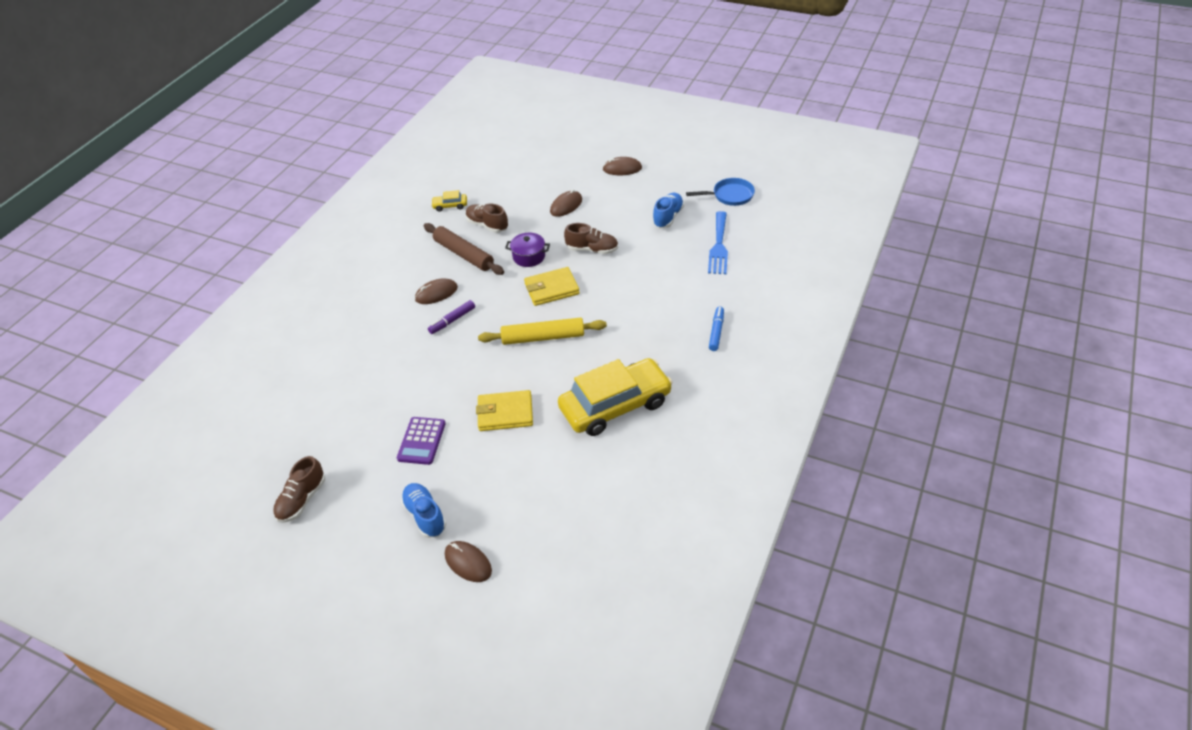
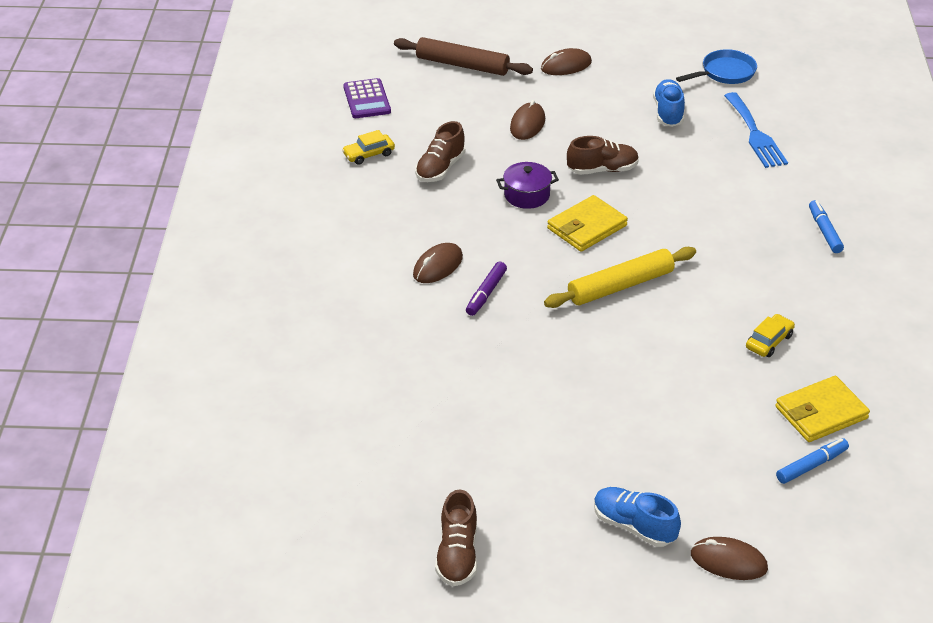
camera: 25 degrees left, 5 degrees down
(421, 441) = (560, 444): purple calculator -> purple calculator (366, 99)
(464, 254) = (436, 210): brown rolling pin -> brown rolling pin (462, 65)
(487, 225) = (440, 168): brown shoe -> brown shoe turned 75 degrees counterclockwise
(505, 413) = (641, 384): yellow wallet -> yellow wallet (821, 412)
(577, 509) = (811, 465): none -> blue marker
(615, 405) = (769, 341): yellow car -> yellow car, size x0.40

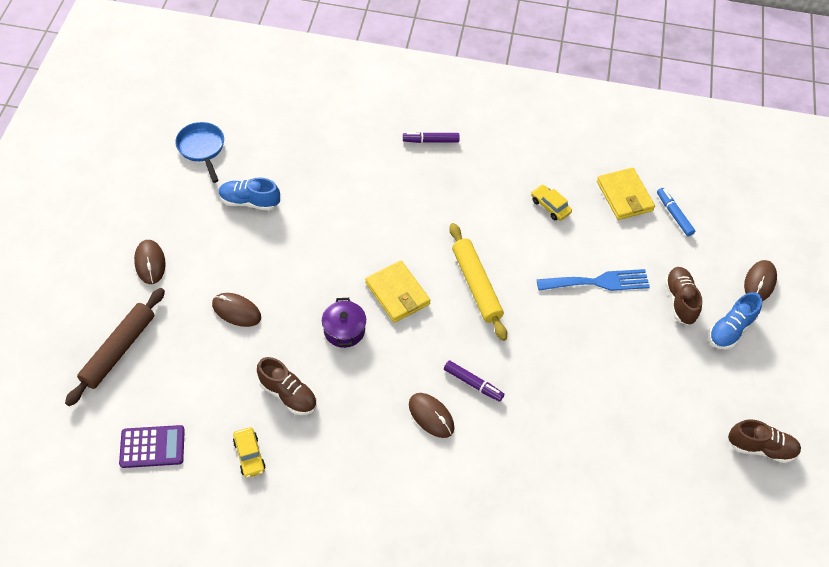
camera: 85 degrees left, 15 degrees up
(602, 170) = (320, 266): brown shoe -> brown shoe (680, 301)
(755, 134) = (297, 150): blue fork -> blue fork (598, 282)
(824, 231) = (431, 141): blue marker -> purple marker

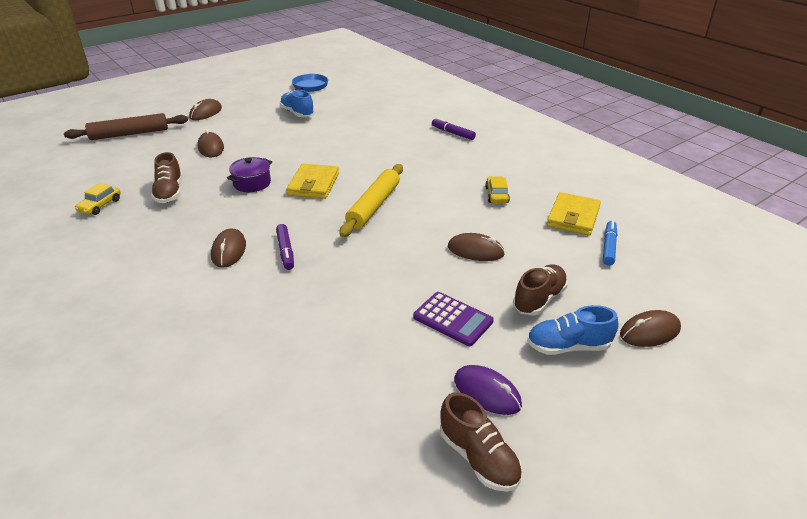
camera: 45 degrees right, 20 degrees down
(152, 447) = (68, 175): purple calculator -> purple calculator (452, 319)
(598, 282) = (475, 250): blue fork -> brown mouse
(723, 401) = (487, 392): none -> purple mouse

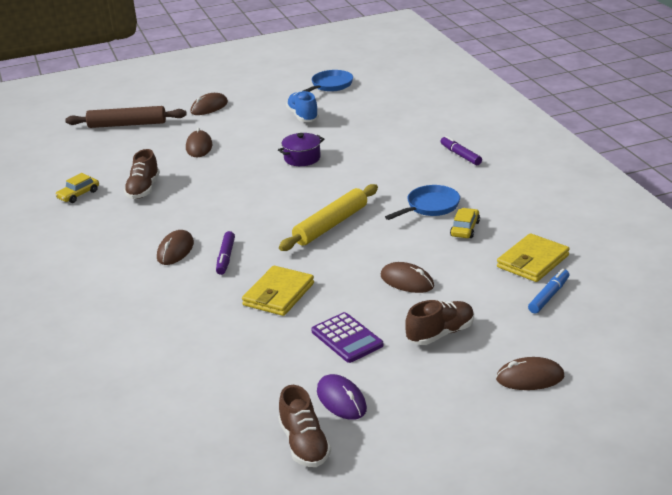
camera: 20 degrees right, 5 degrees down
(252, 183) = (223, 189): purple pot -> purple pot (302, 158)
(313, 184) = (282, 196): yellow wallet -> yellow wallet (278, 294)
(454, 179) = (430, 207): none -> blue pan
(568, 346) = (440, 377): blue shoe -> none

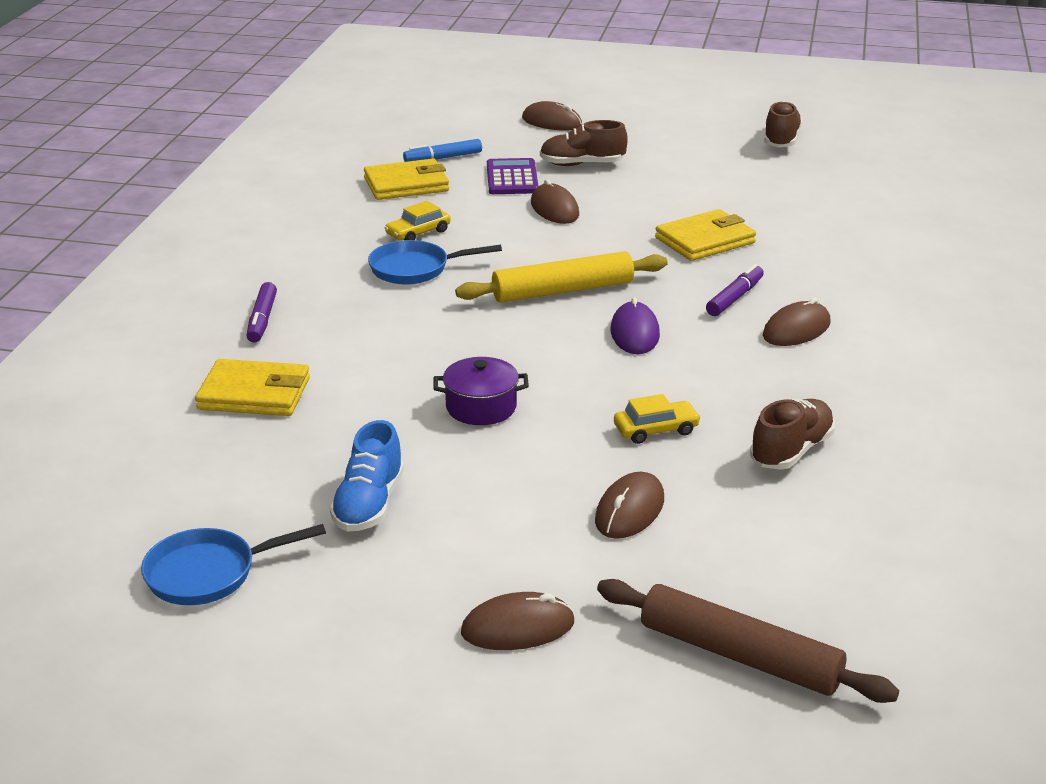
camera: 150 degrees left, 0 degrees up
(78, 194) = (916, 486): yellow car -> yellow car (656, 430)
(341, 400) = (724, 153): purple mouse -> purple mouse (634, 333)
(347, 338) = (673, 186): purple calculator -> purple calculator (512, 178)
(407, 130) = (254, 394): none -> yellow wallet

